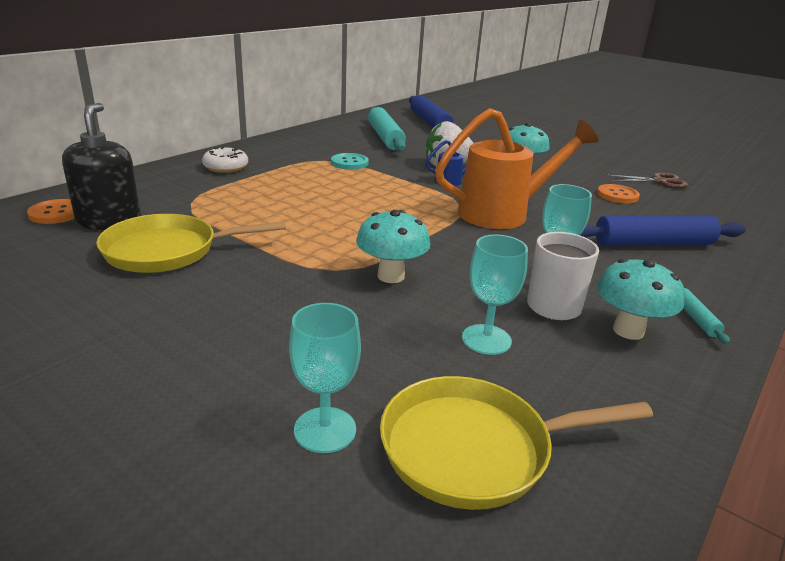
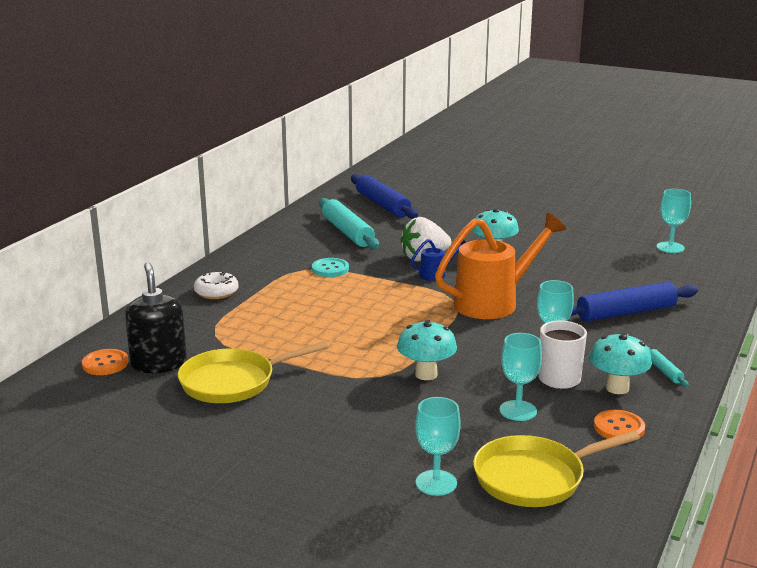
camera: 10 degrees left, 5 degrees down
(617, 195) = (588, 268): orange button -> orange button (619, 427)
(660, 181) = (624, 246): brown scissors -> none
(711, 189) = (670, 247): none -> turquoise goblet

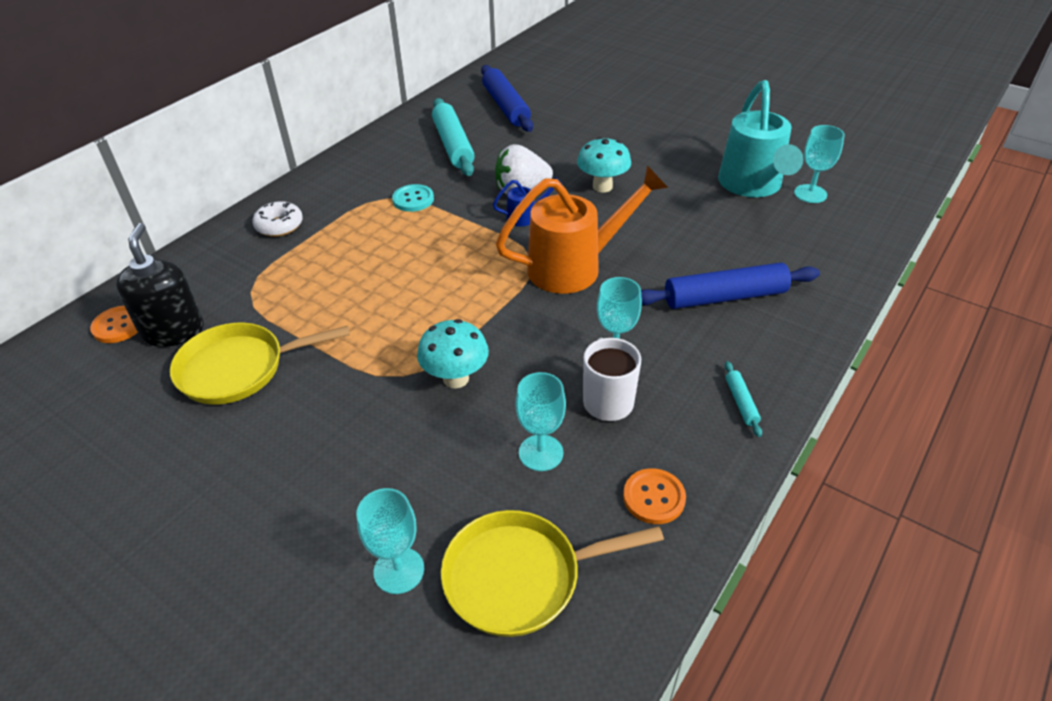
camera: 10 degrees right, 20 degrees up
(617, 388) = (673, 426): turquoise mushroom -> none
(620, 245) = (752, 186): none -> turquoise watering can

